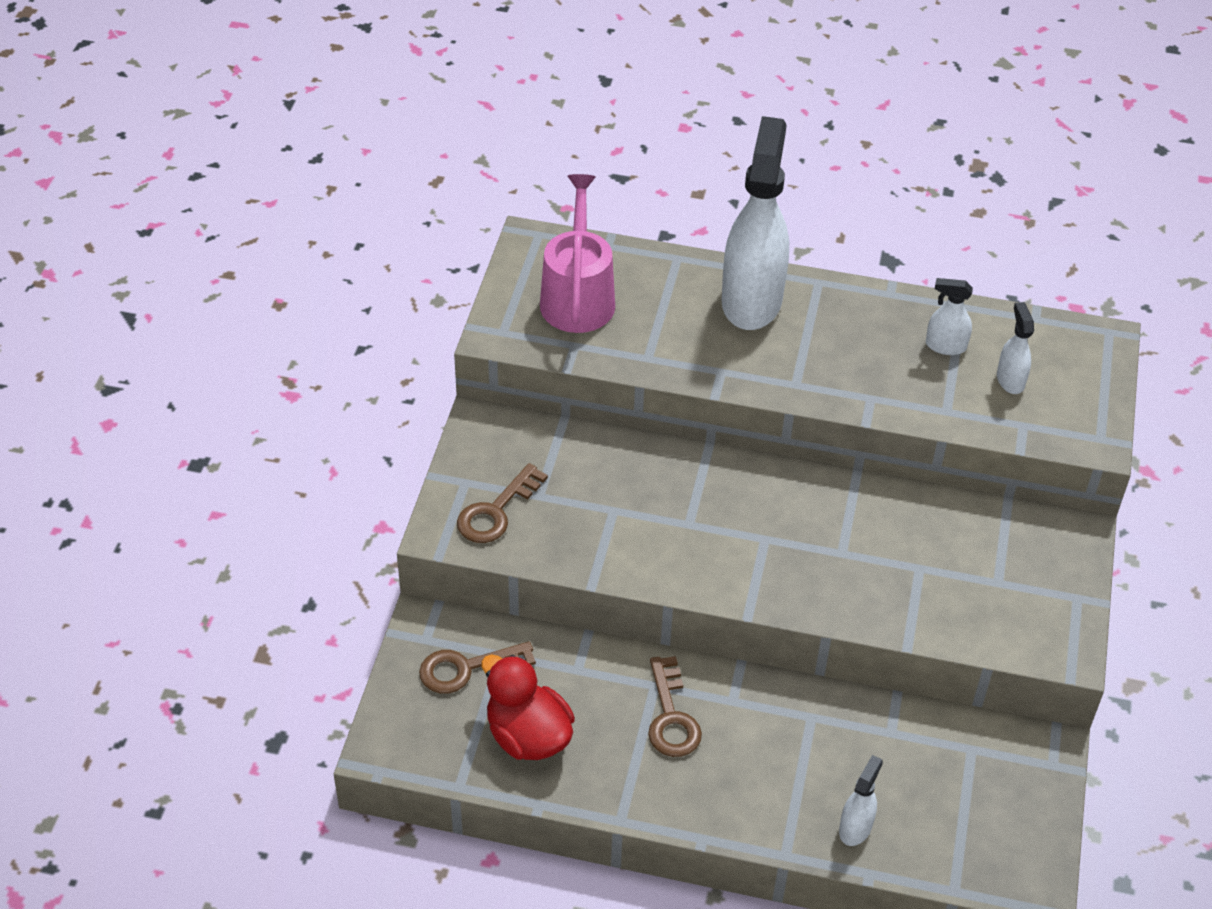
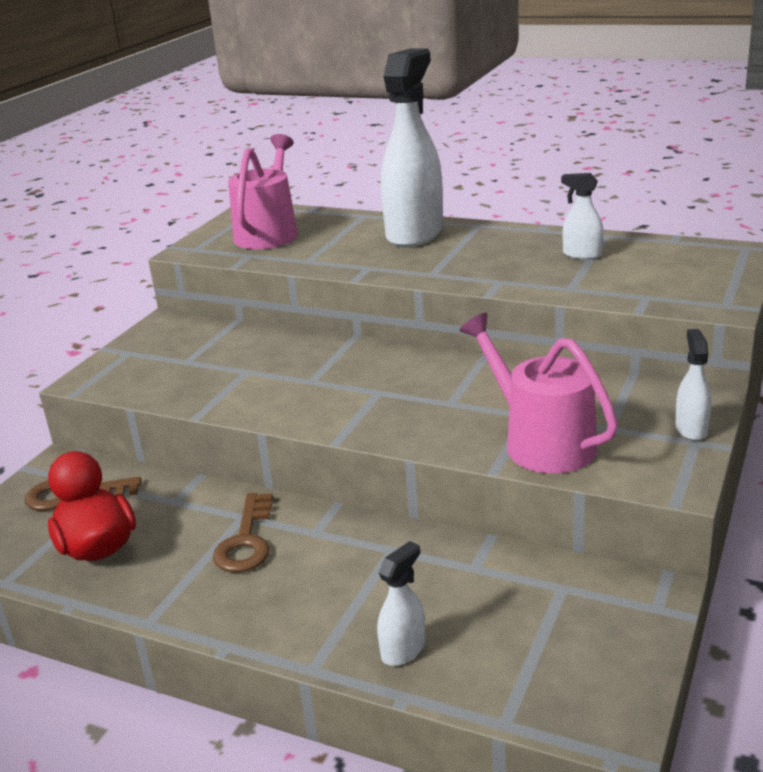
camera: 15 degrees right, 20 degrees down
(496, 511) = (142, 369): brown key -> none
(942, 606) = (541, 442): none -> pink watering can
(1010, 380) = (639, 272): white spray bottle -> white spray bottle (691, 429)

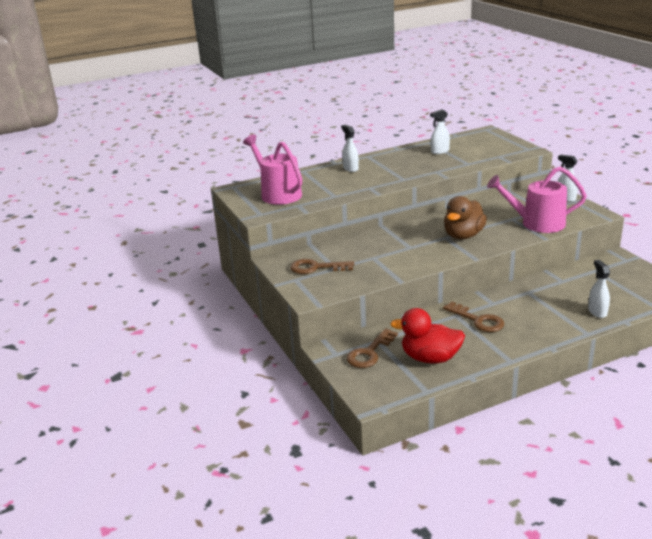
camera: 50 degrees left, 0 degrees up
(174, 350) = (316, 268): none -> brown key
(403, 402) = (463, 235): none -> brown duck
(415, 233) = (350, 168): white spray bottle -> white spray bottle, size x0.44

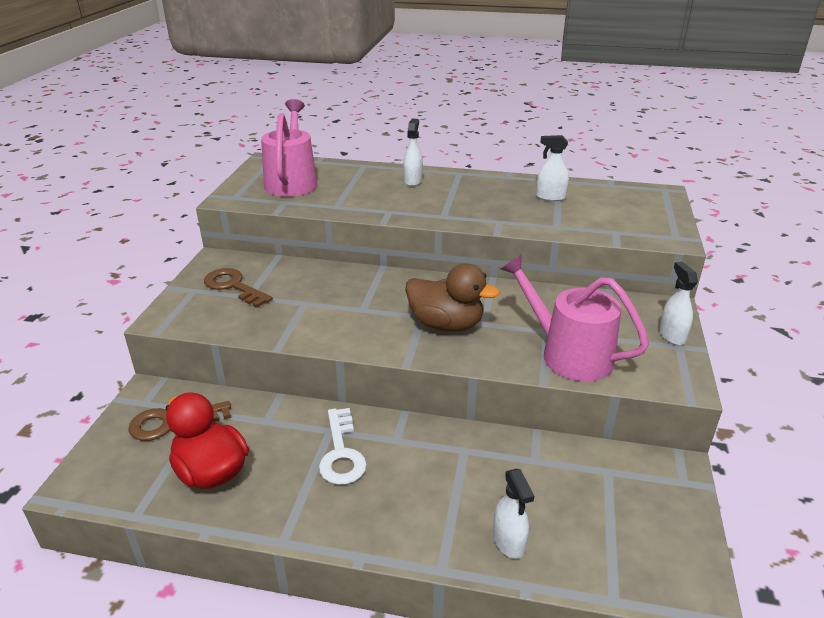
camera: 35 degrees right, 5 degrees up
(463, 235) = (446, 324): brown duck -> brown duck turned 135 degrees counterclockwise
(478, 320) = (341, 453): brown key -> white key
(597, 312) = (509, 542): white spray bottle -> white spray bottle turned 135 degrees clockwise

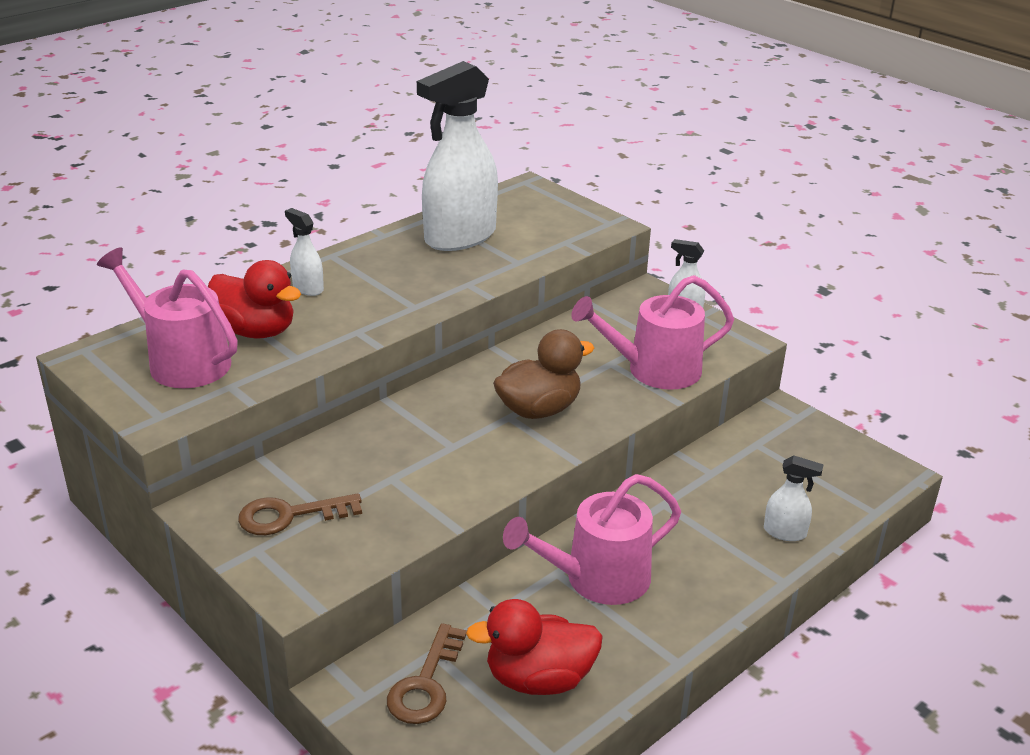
camera: 55 degrees left, 0 degrees up
(341, 453) = (597, 578): white key -> pink watering can
(347, 186) = (256, 331): none -> red duck
(550, 197) = (459, 237): white spray bottle -> white spray bottle, size x2.29

